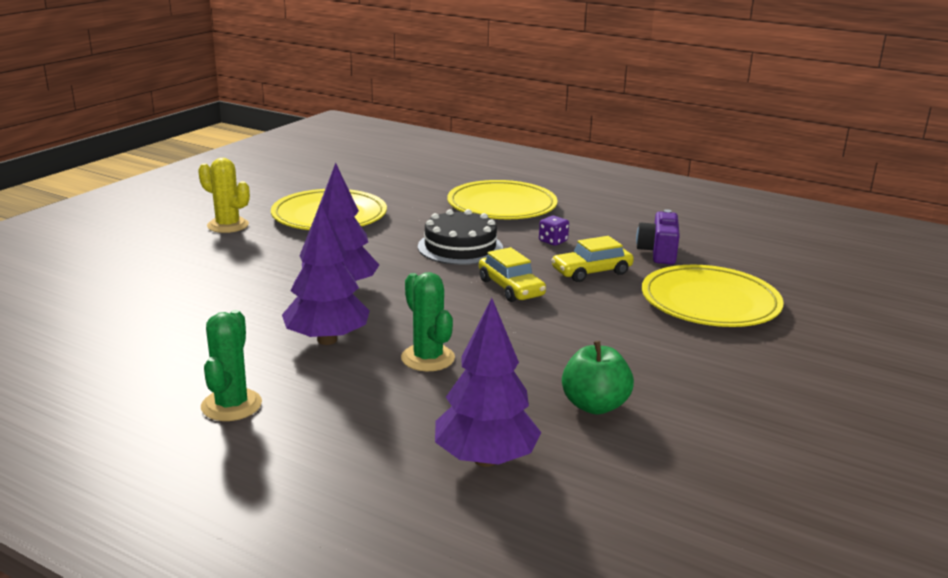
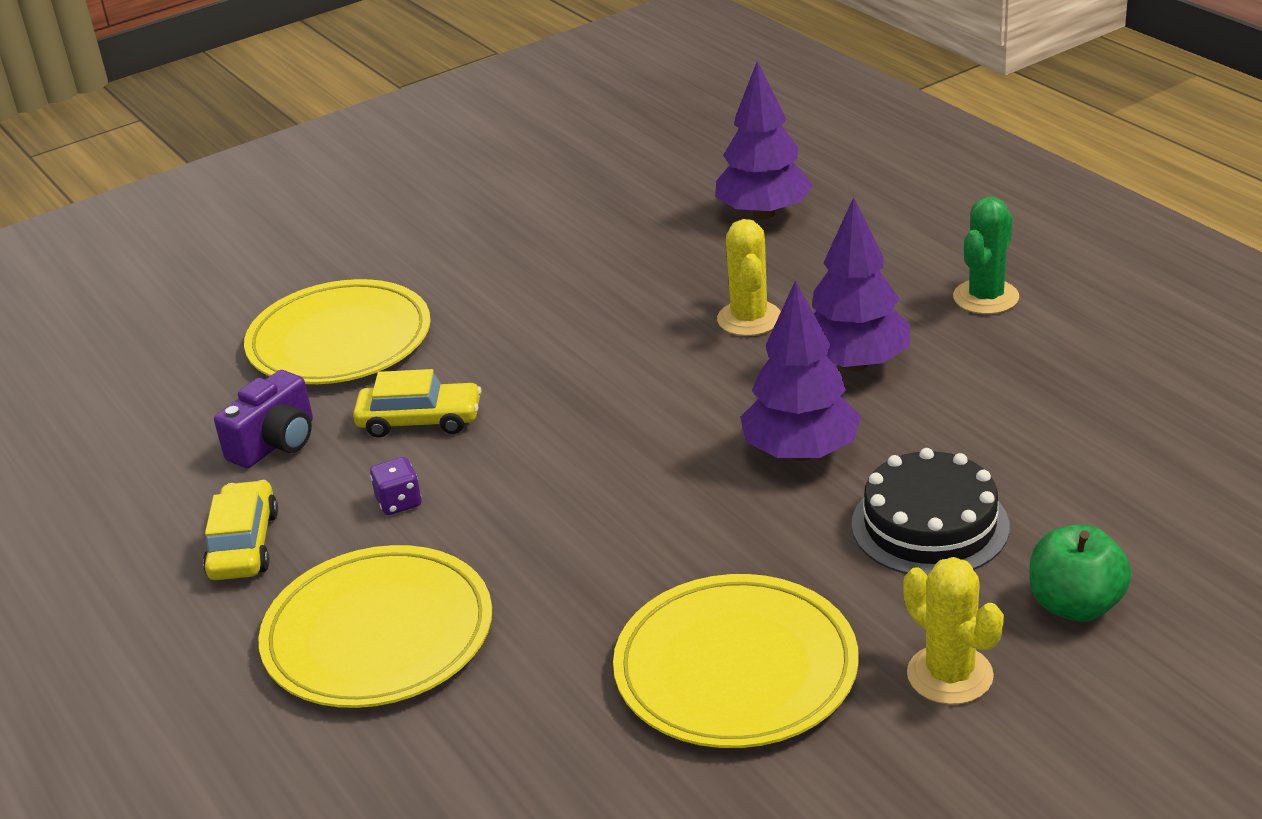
camera: 150 degrees left, 10 degrees up
(428, 358) = (749, 319): green cactus -> yellow cactus
(460, 247) = (560, 516): black cake -> black cake (930, 525)
(511, 288) = (561, 409): yellow car -> yellow car (244, 544)
(594, 405) = (622, 242): green apple -> green apple (1075, 605)

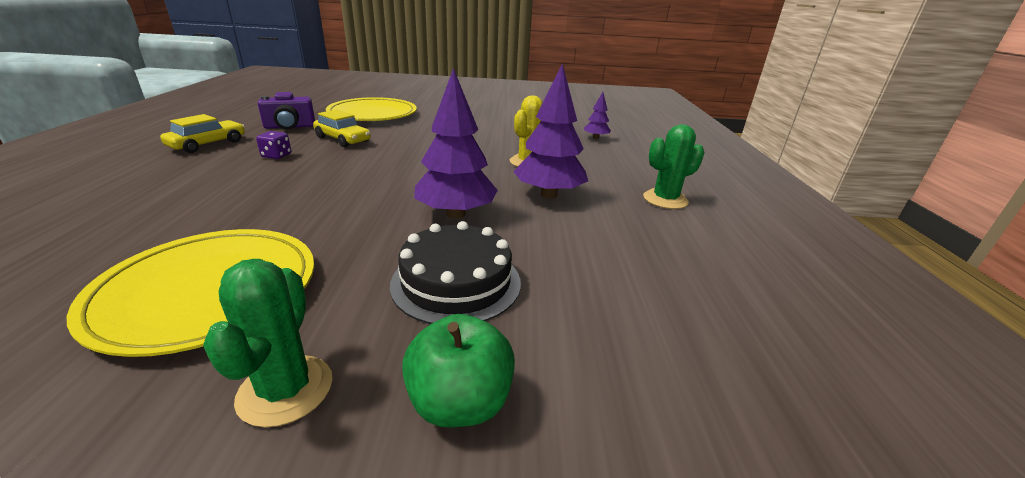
camera: 30 degrees right, 5 degrees down
(378, 634) = (156, 188): yellow plate -> none
(764, 213) = (595, 138): purple tree -> purple tree, size x0.51
(950, 675) = (285, 390): yellow cactus -> green cactus

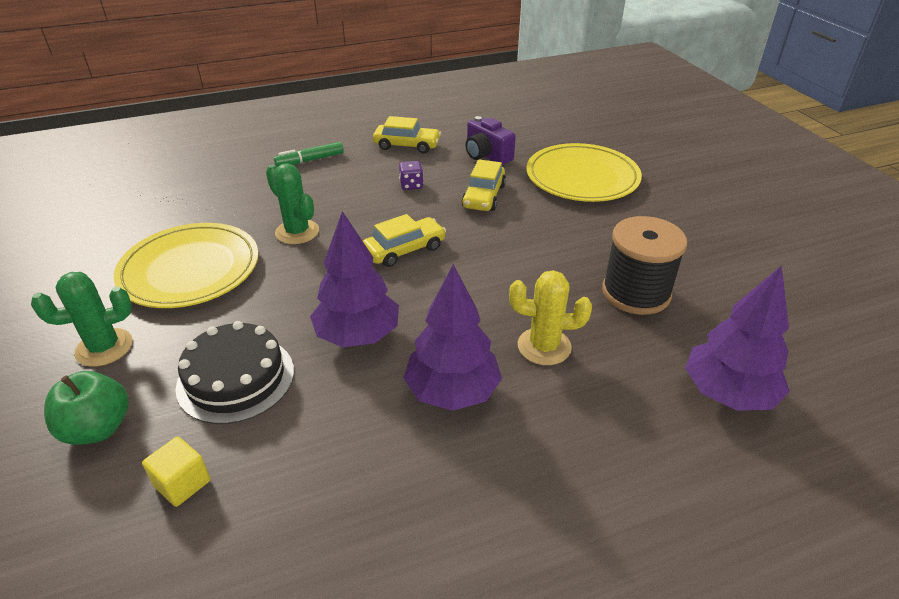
camera: 70 degrees right, 10 degrees up
(123, 185) = (310, 160): none -> green marker
(366, 176) = (404, 250): none -> yellow car
(503, 133) = (636, 293): none -> black spool
(585, 333) = (182, 483): none -> yellow cube
(595, 138) = (727, 394): purple tree -> purple tree, size x1.94
(665, 199) = (523, 521): green cactus -> green cactus (297, 232)

